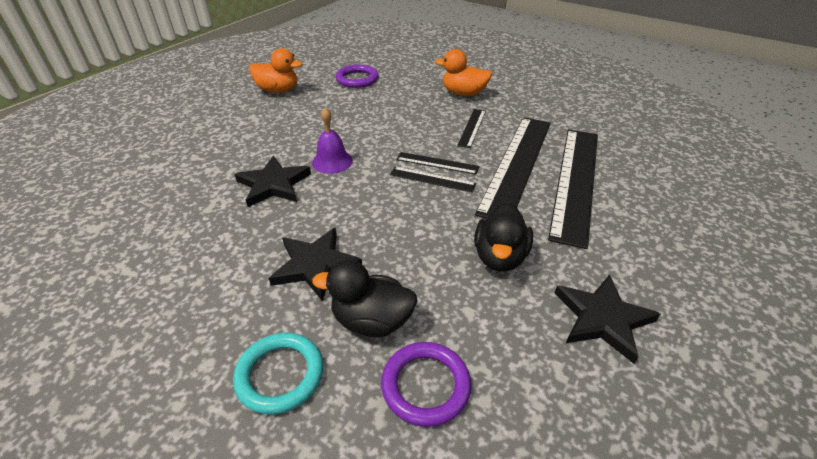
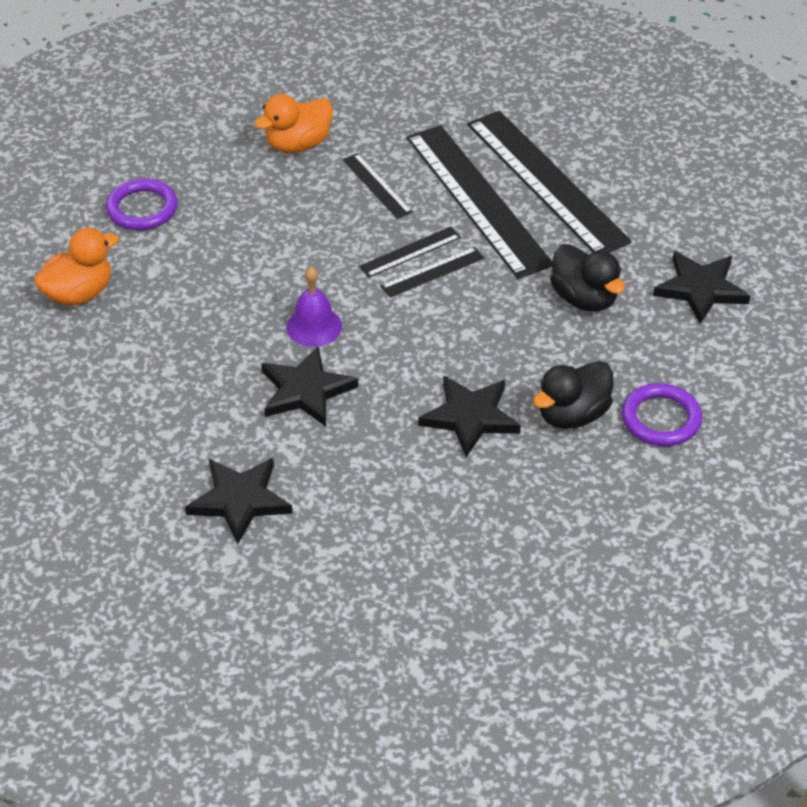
camera: 50 degrees left, 5 degrees up
(151, 207) = (239, 500): none -> black star
(280, 375) = (573, 492): turquoise ring -> none

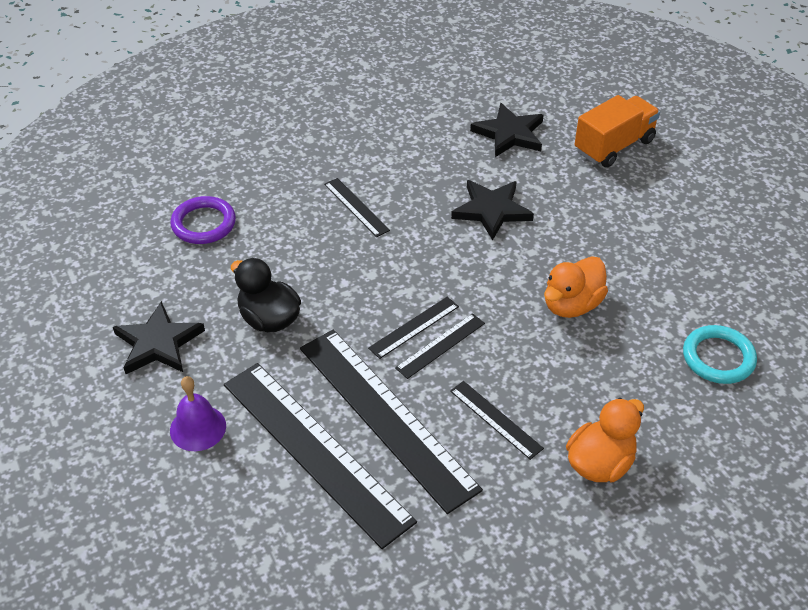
camera: 170 degrees right, 0 degrees up
(79, 294) = (720, 265): orange duck -> orange duck (572, 305)
(109, 461) = (614, 146): none -> orange truck
(142, 209) = (718, 358): purple ring -> turquoise ring
(314, 326) = (504, 262): purple bell -> purple bell (198, 428)
(470, 417) = (356, 207): black star -> black ruler
(572, 415) = (275, 218): black duck -> none

